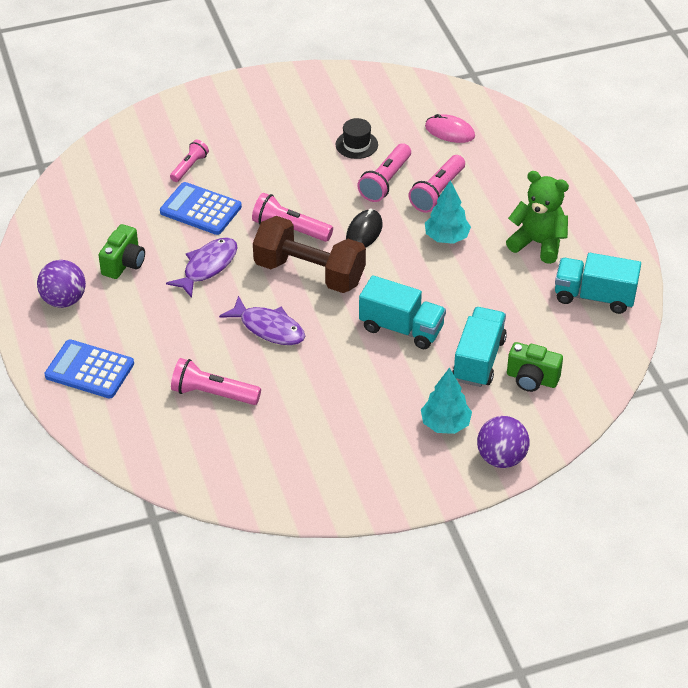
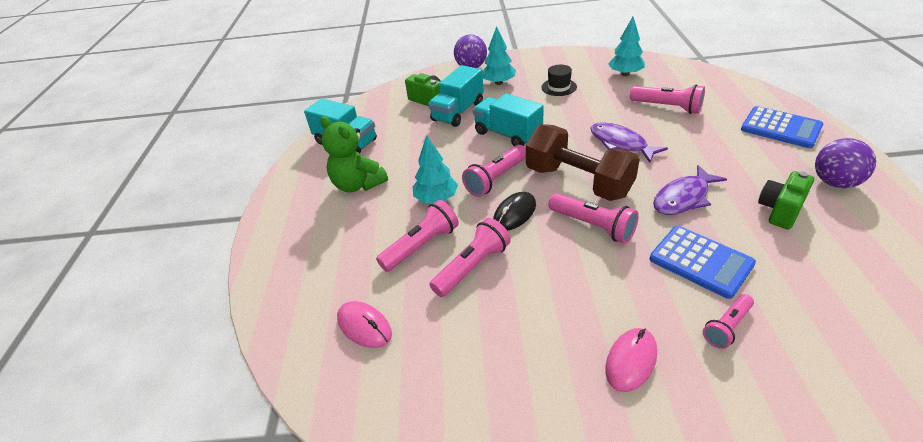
camera: 160 degrees left, 5 degrees down
(255, 139) = (631, 361): none -> pink mouse
(267, 459) = (625, 74): none -> turquoise tree
(356, 144) = (490, 326): black hat -> black hat (559, 87)
(394, 267) = (496, 179): none -> pink flashlight

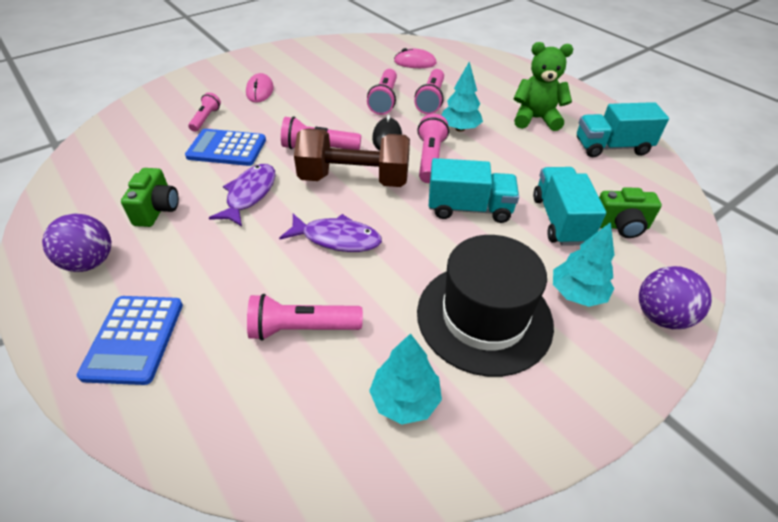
camera: 140 degrees right, 5 degrees up
(559, 87) = (484, 317): black hat -> black hat, size x2.26
(780, 128) = (134, 339): blue calculator -> blue calculator turned 90 degrees counterclockwise

